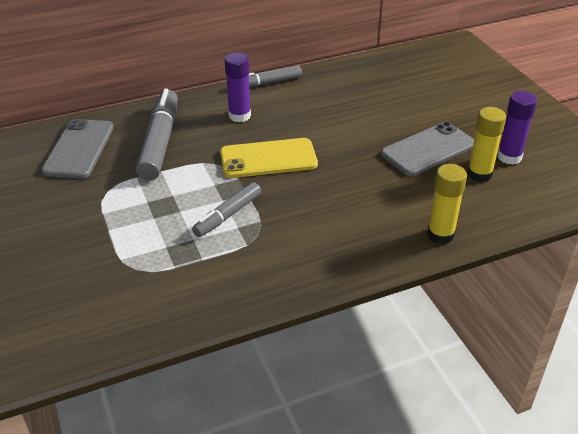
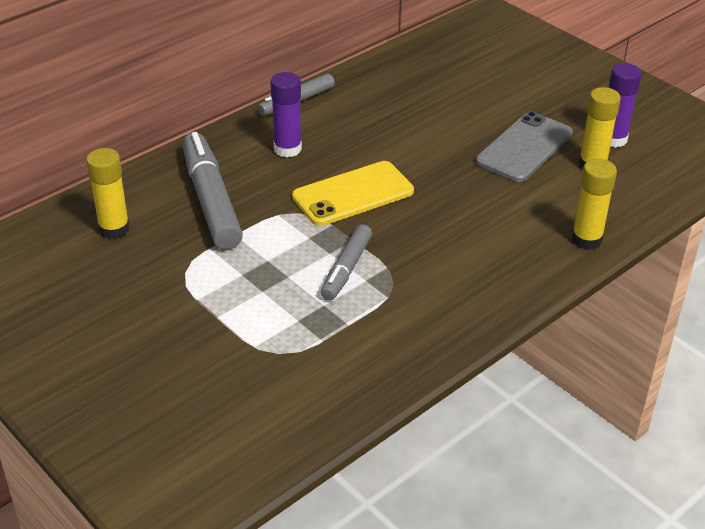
camera: 20 degrees left, 0 degrees up
(79, 149) = (114, 229): grey phone -> yellow glue stick

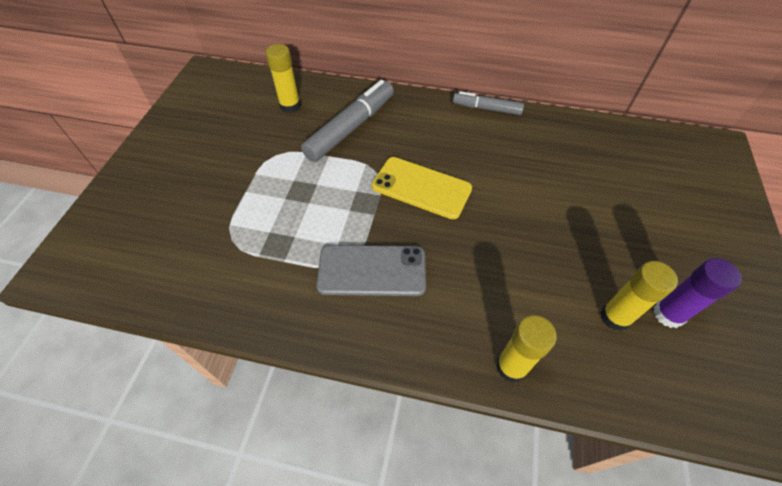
camera: 55 degrees right, 15 degrees up
(287, 149) = (434, 131): purple glue stick -> none
(347, 269) = (341, 228): grey marker -> none
(524, 147) = (582, 256): grey phone -> grey phone (372, 270)

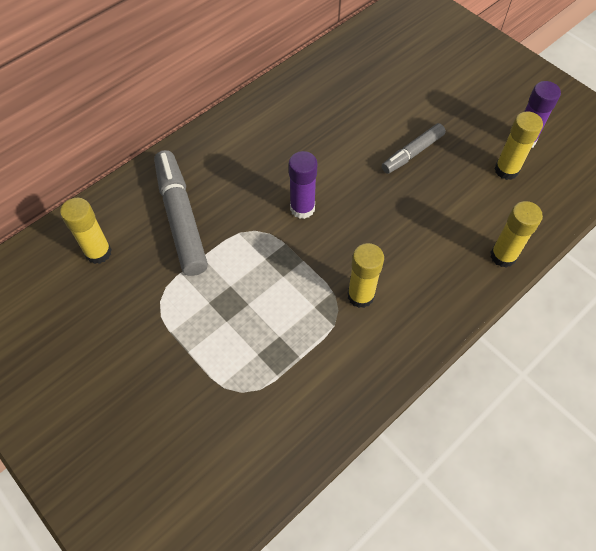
camera: 55 degrees left, 5 degrees up
(372, 270) = (360, 295): grey phone -> yellow glue stick
(421, 188) = (302, 208): yellow phone -> purple glue stick
(487, 109) = (253, 103): grey marker -> grey marker (413, 153)

